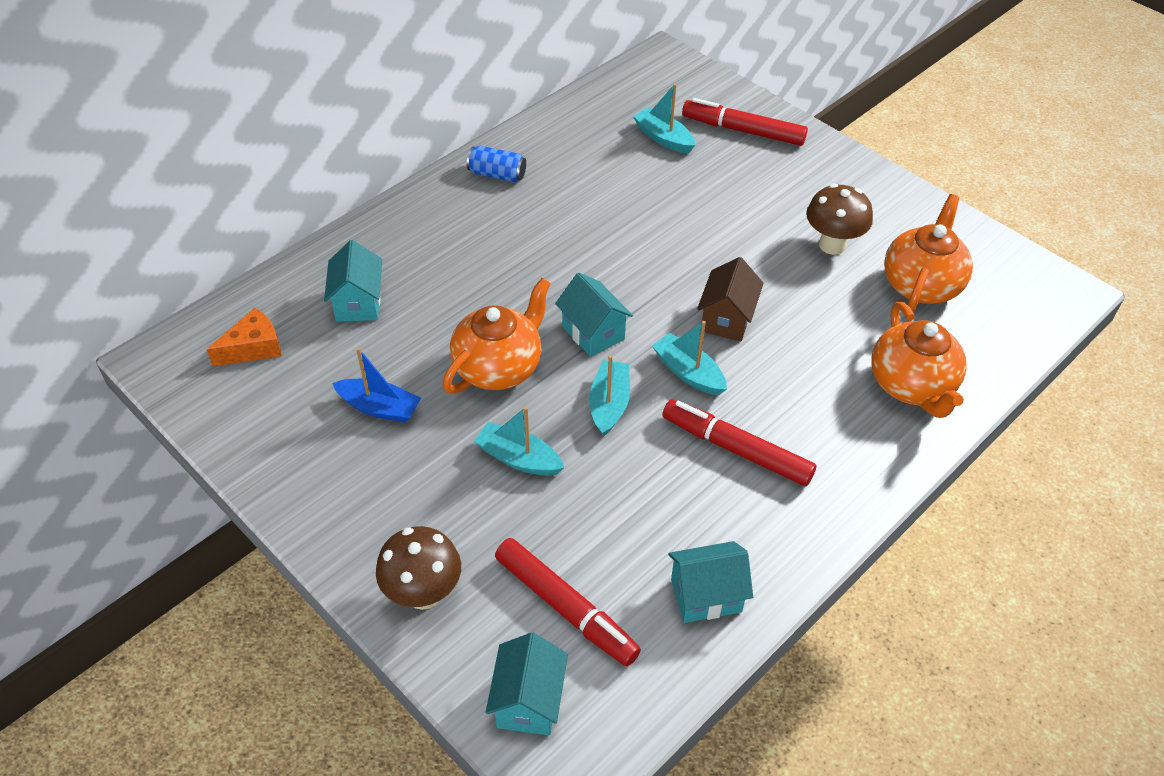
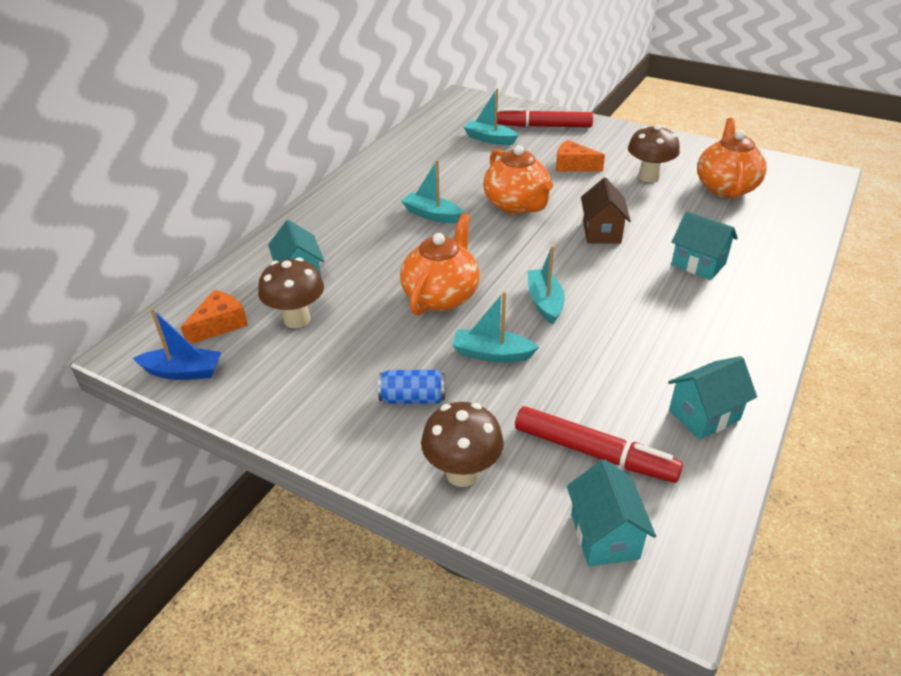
camera: 15 degrees left, 10 degrees down
(334, 361) = (297, 319): none -> brown mushroom
(379, 408) = (353, 344): blue boat -> blue boat (183, 372)
(497, 174) = (375, 179): blue can -> blue can (412, 398)
(593, 333) = (505, 259): turquoise house -> turquoise house (698, 264)
(688, 372) = (594, 270): turquoise boat -> turquoise boat (432, 215)
(737, 450) = (663, 311): red marker -> none
(746, 205) = (573, 165): none -> orange cheese
(912, 386) = (762, 246): orange teapot -> orange teapot (517, 205)

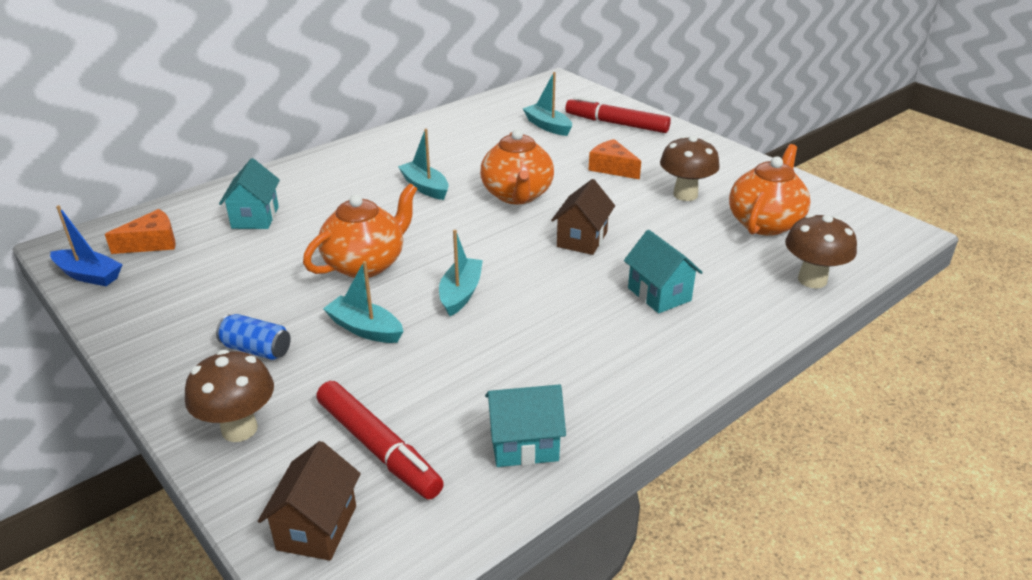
camera: 20 degrees right, 5 degrees down
(297, 319) = (219, 254): brown mushroom -> brown mushroom (812, 280)
(604, 536) = (317, 527): turquoise house -> brown house

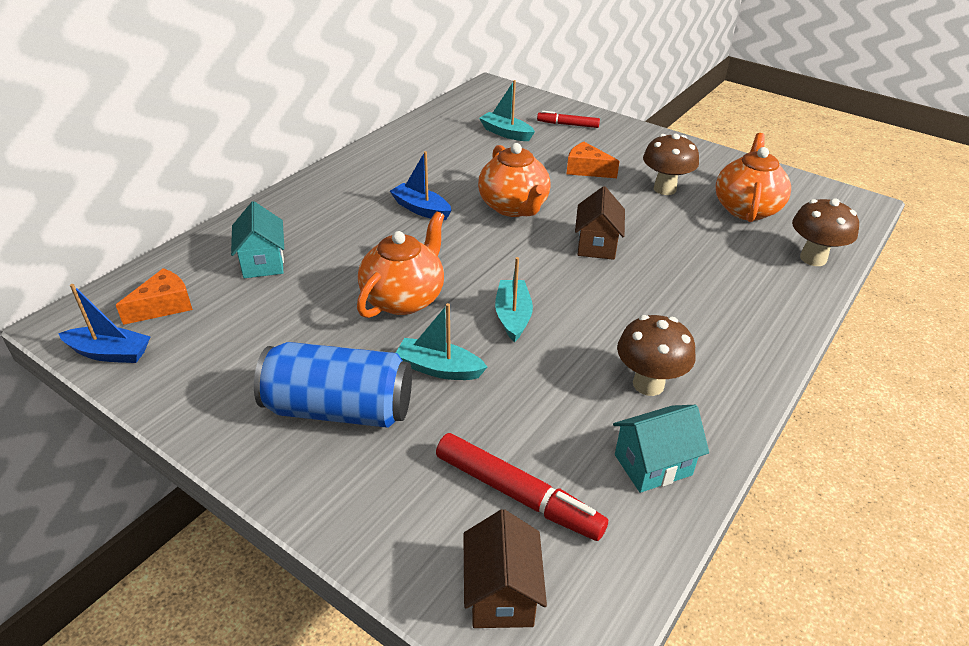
camera: 15 degrees left, 5 degrees up
(239, 429) = (366, 501): brown mushroom -> brown mushroom (648, 384)
(256, 349) = (339, 409): blue can -> blue can, size x1.99
(425, 187) = (421, 209): turquoise boat -> blue boat
(617, 124) = (568, 125): red marker -> red marker, size x0.61
(659, 294) = (693, 291): turquoise house -> none

